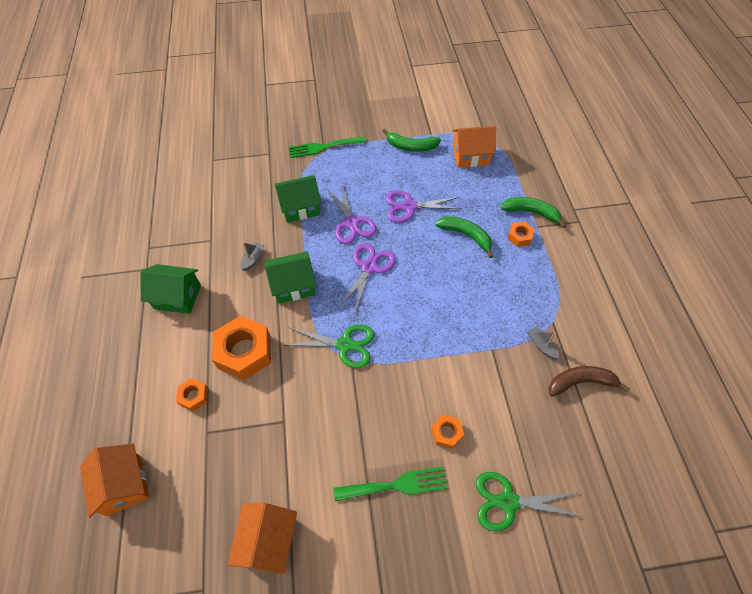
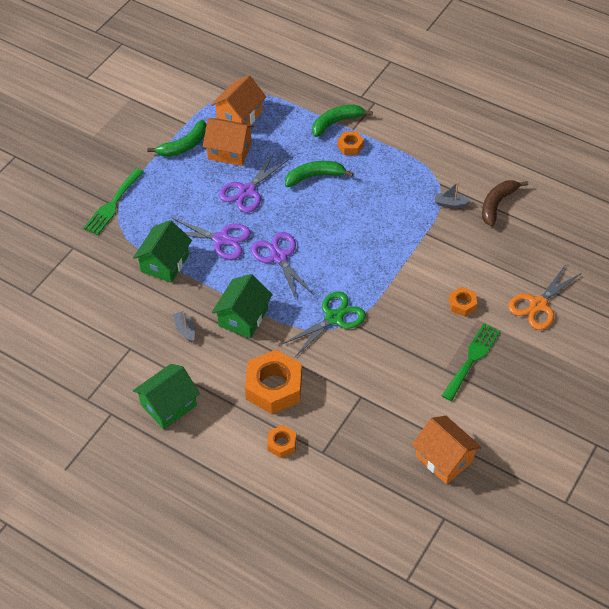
camera: 50 degrees left, 5 degrees down
(124, 485) = (316, 530): orange house -> orange house (229, 151)
(508, 502) = (538, 305): green scissors -> orange scissors

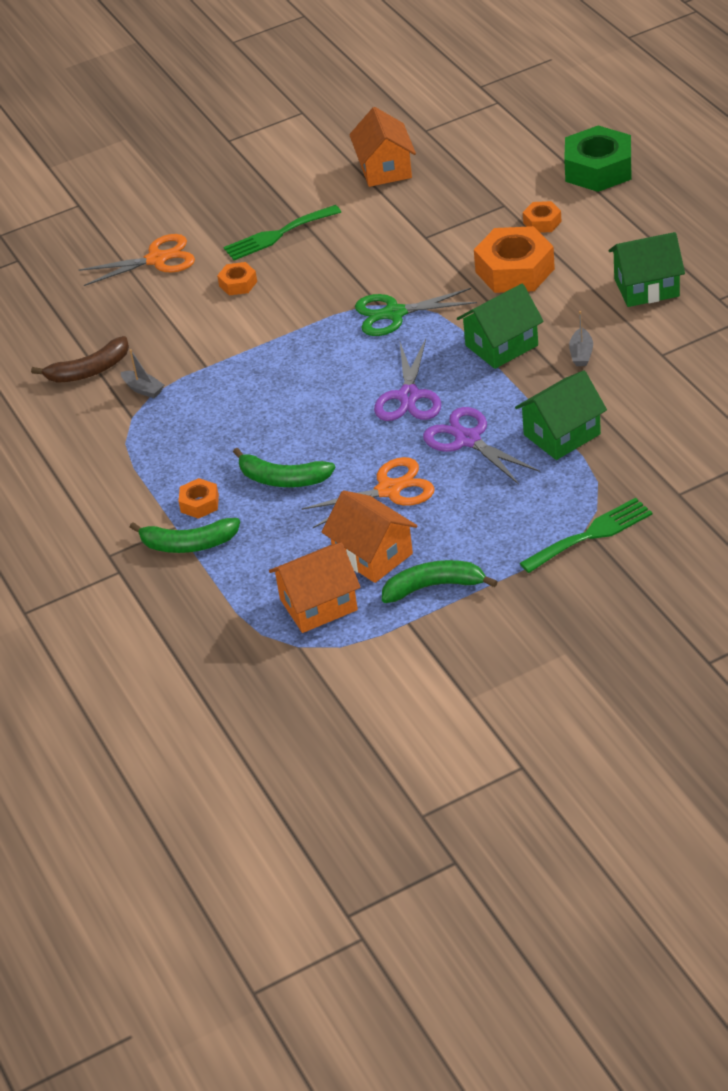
camera: 145 degrees left, 10 degrees down
(247, 191) = (389, 489): purple scissors -> orange scissors
(270, 522) = (598, 169): none -> green nut

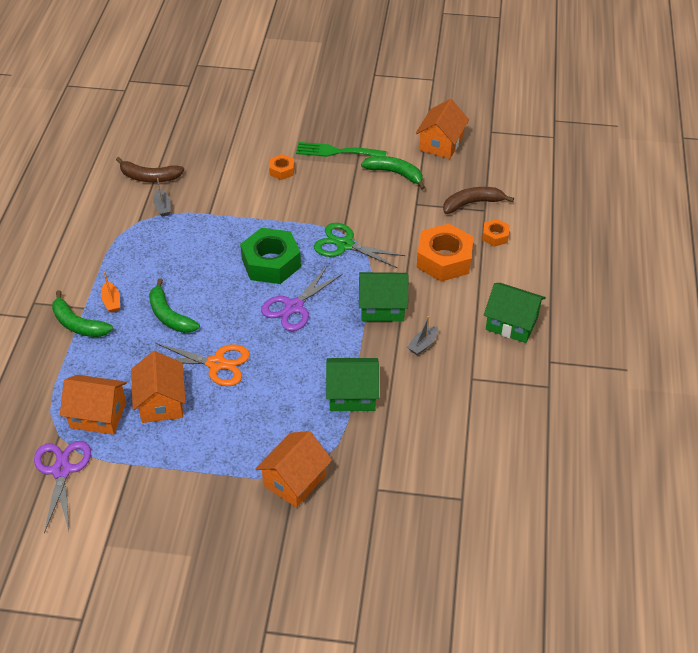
camera: 30 degrees right, 5 degrees up
(157, 259) = (257, 128): orange scissors -> none
(199, 503) = (111, 301): orange nut -> orange boat
(434, 586) = (170, 450): green banana -> green banana (395, 174)
(467, 439) = (295, 360): purple scissors -> purple scissors (61, 470)
(484, 206) = (472, 203): none -> brown banana
(591, 534) = (294, 480): green fork -> orange house
(598, 169) = (568, 219): green nut -> green nut (271, 263)

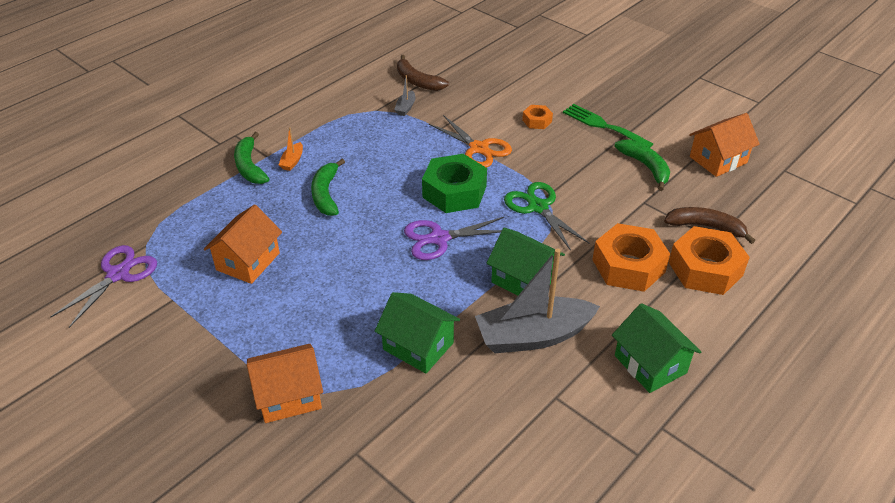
camera: 35 degrees right, 5 degrees down
(98, 415) = (190, 245): orange house -> none
(217, 364) = (324, 253): orange scissors -> orange scissors (479, 148)
(423, 344) = (533, 336): grey boat -> grey boat, size x2.47
(495, 236) = (705, 269): orange nut -> orange nut, size x2.03

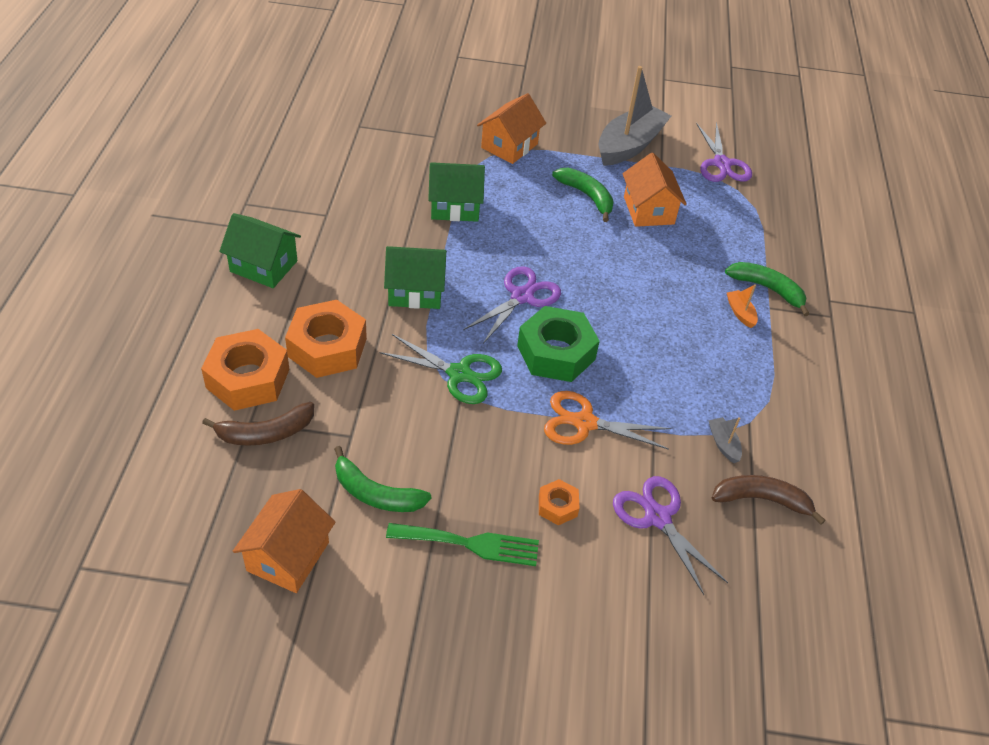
camera: 140 degrees right, 5 degrees up
(326, 194) = (666, 293): green banana -> green banana (587, 196)
(484, 96) = (657, 517): none -> purple scissors
(533, 336) = (373, 249): grey boat -> grey boat (629, 145)

